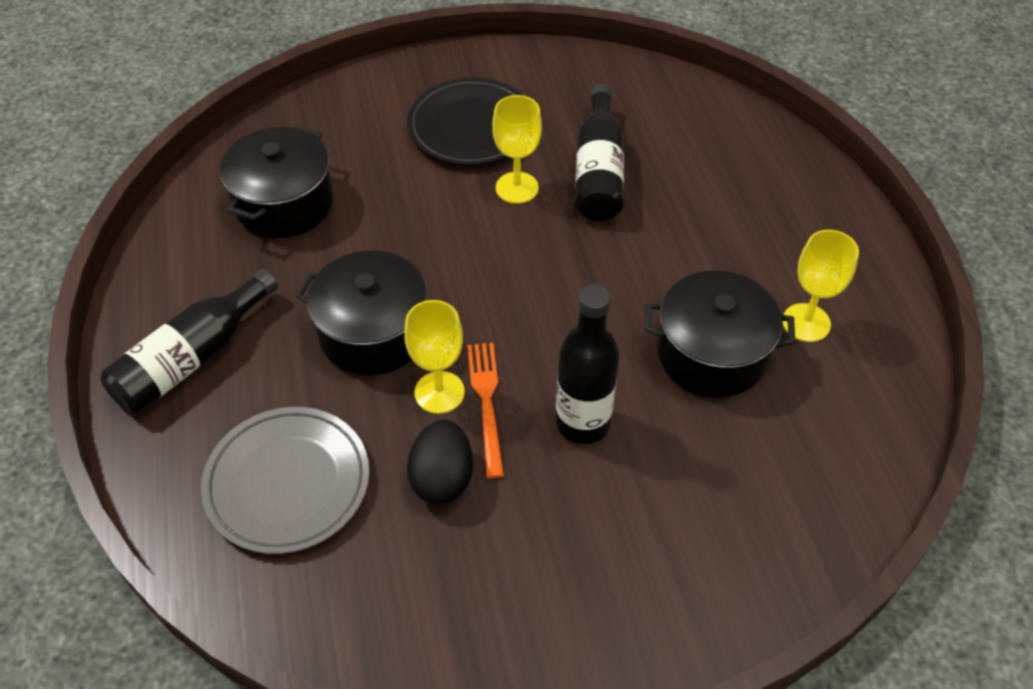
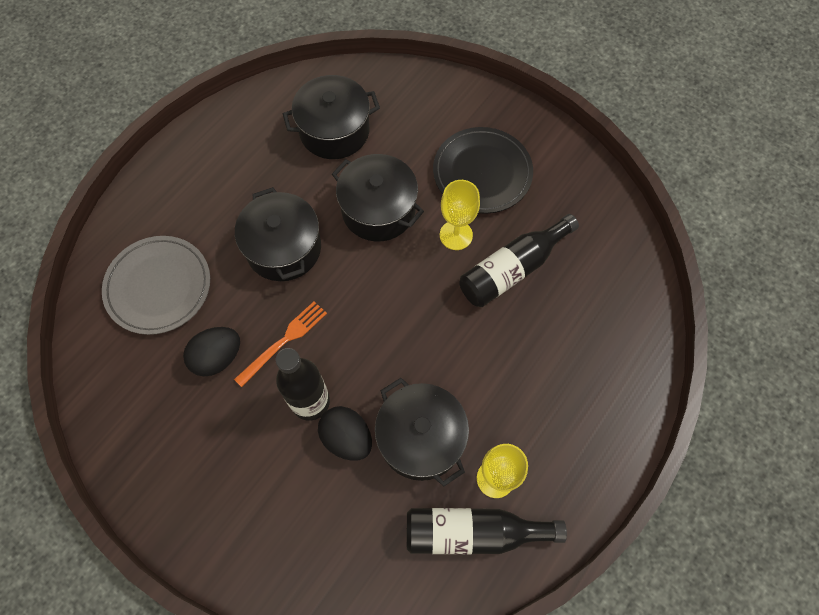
camera: 50 degrees right, 15 degrees up
(192, 358) = (197, 179): black bottle -> black bottle (473, 532)
(420, 227) = (378, 210): none -> black pot
(439, 392) = (271, 312): yellow goblet -> none
(655, 416) = (347, 438): none -> black egg

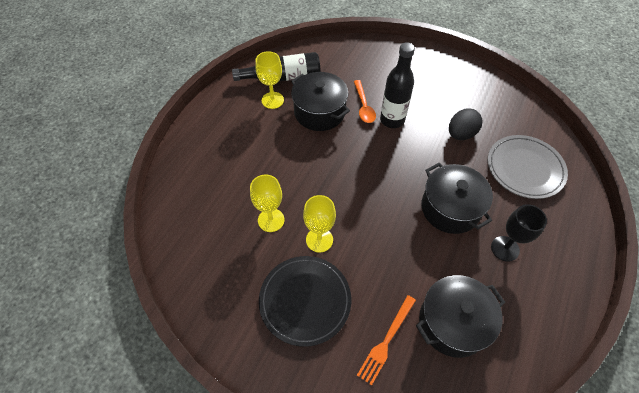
camera: 170 degrees right, 10 degrees down
(242, 191) = (505, 248): none -> black goblet
(283, 341) = (422, 149): orange fork -> orange fork (386, 340)
(347, 438) = (363, 106): black egg -> orange spoon
(378, 210) = (387, 251): black pot -> none
(512, 269) = (271, 220): black bottle -> yellow goblet

